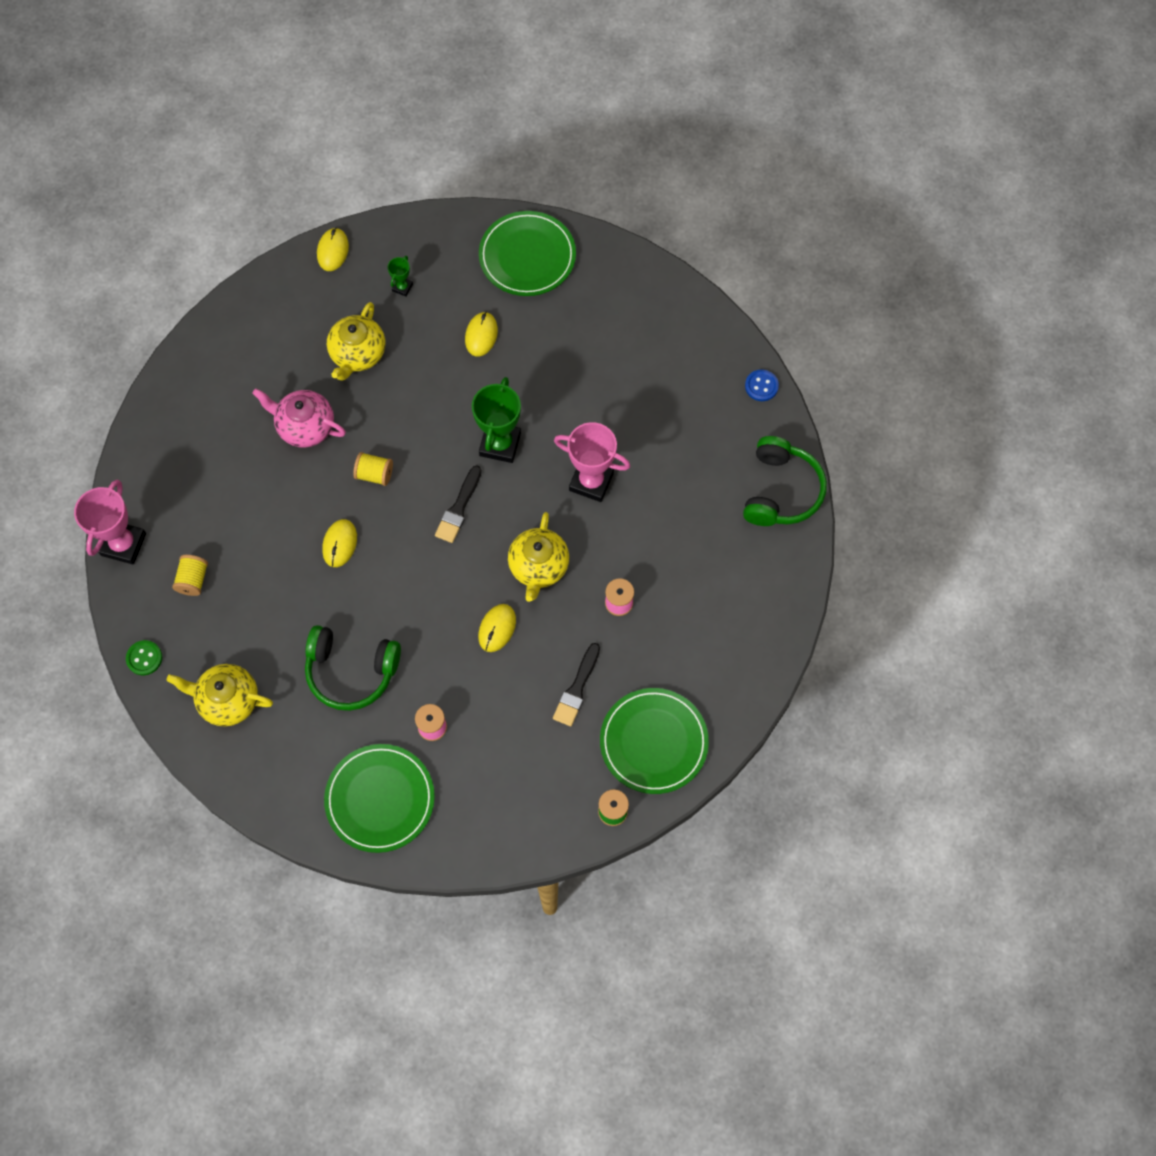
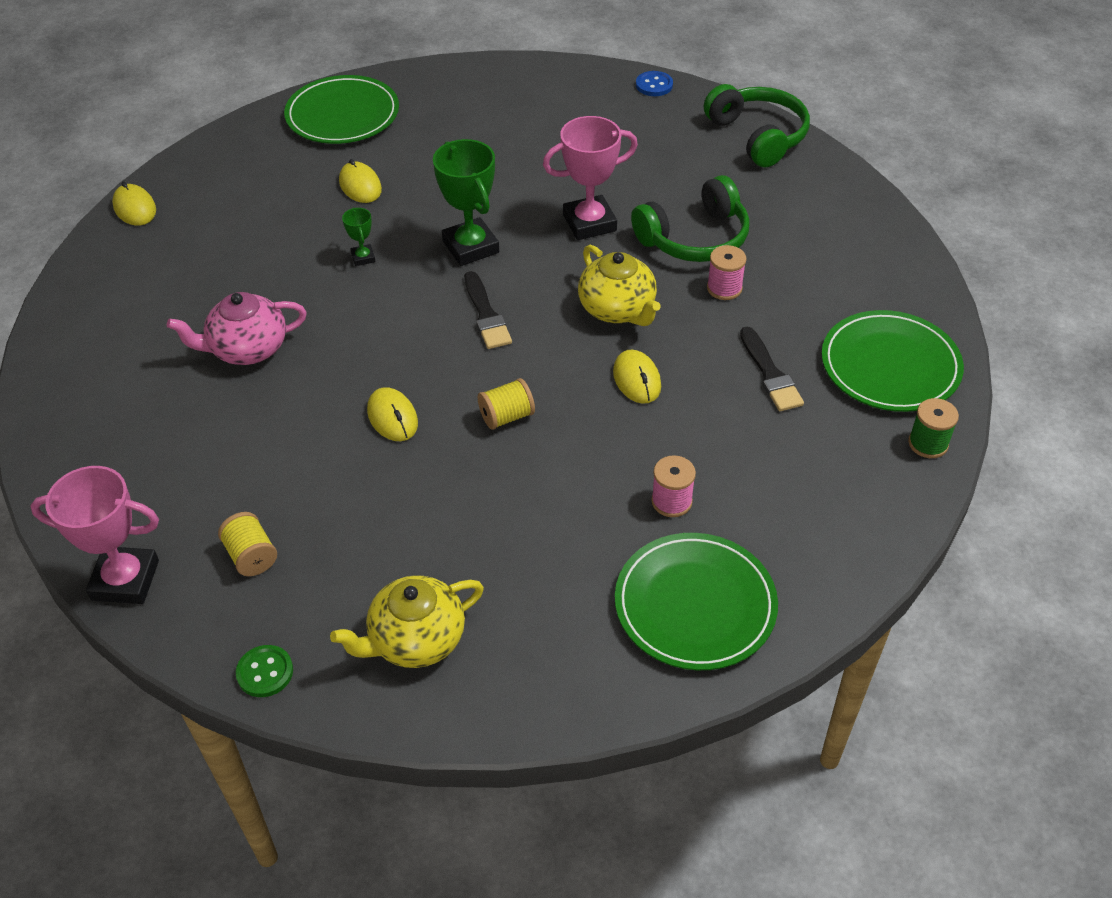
camera: 40 degrees left, 20 degrees down
(123, 544) = (125, 580): pink trophy -> pink trophy turned 60 degrees counterclockwise
(351, 671) = (529, 514): green headphones -> green headphones (694, 238)
(357, 354) = (246, 265): yellow teapot -> none
(374, 474) = (367, 341): yellow spool -> yellow spool (507, 416)
(402, 287) = (240, 195): green trophy -> green trophy (363, 257)

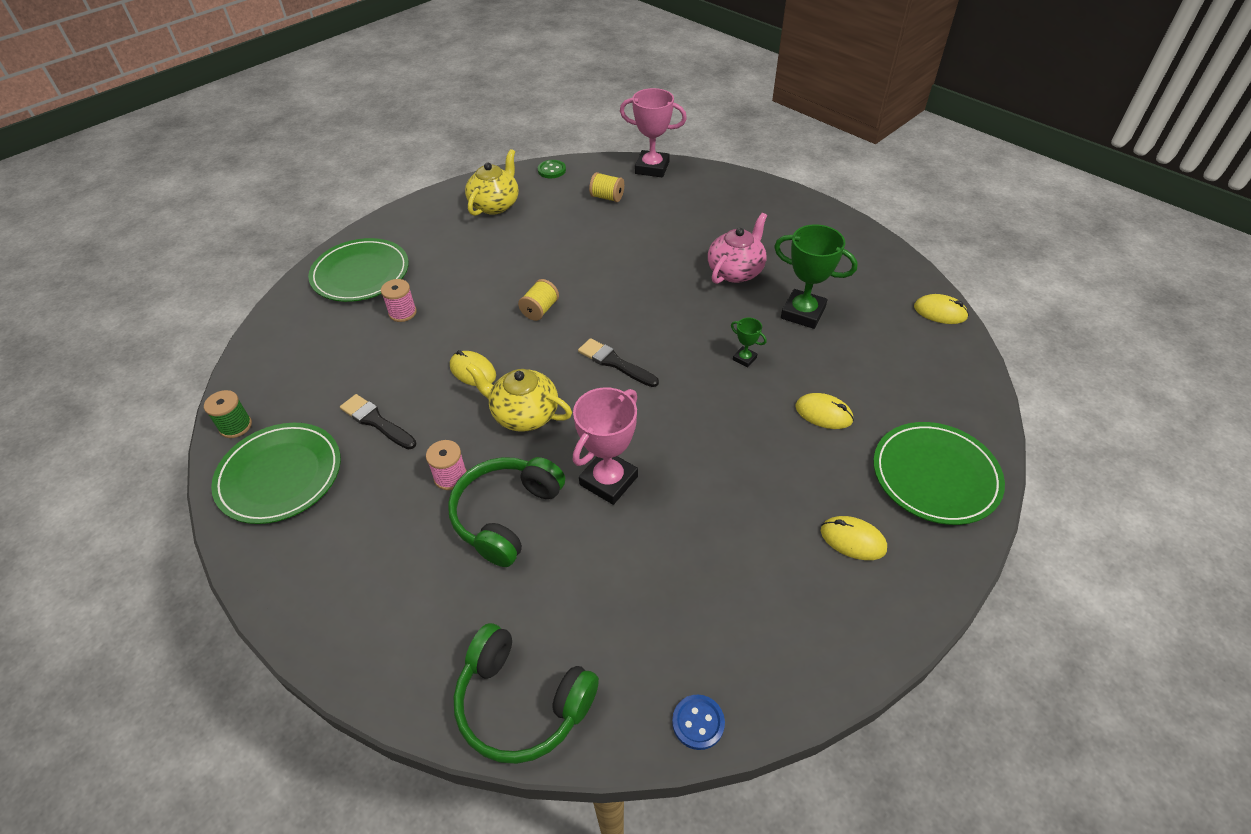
camera: 145 degrees right, 0 degrees up
(125, 580) = (652, 168): pink trophy -> pink trophy turned 45 degrees clockwise
(392, 417) = (607, 278): yellow mouse -> yellow mouse (853, 540)
(470, 247) = (680, 407): green trophy -> green trophy (803, 313)

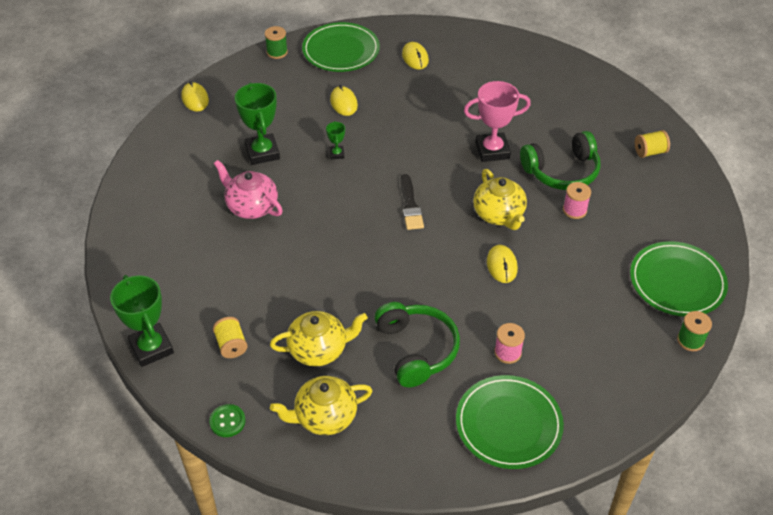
camera: 135 degrees left, 0 degrees up
(376, 421) = (593, 275): black brush -> none
(522, 703) = (622, 103): green headphones -> green headphones (416, 350)
(540, 310) = (410, 278): yellow spool -> yellow spool (650, 152)
(547, 229) = (319, 349): none -> yellow teapot
(652, 168) = (151, 348): pink trophy -> green trophy
(698, 722) = (557, 56): blue button -> none
(736, 271) = (251, 206): pink teapot -> pink teapot turned 45 degrees clockwise
(980, 416) = (277, 52): none -> green spool

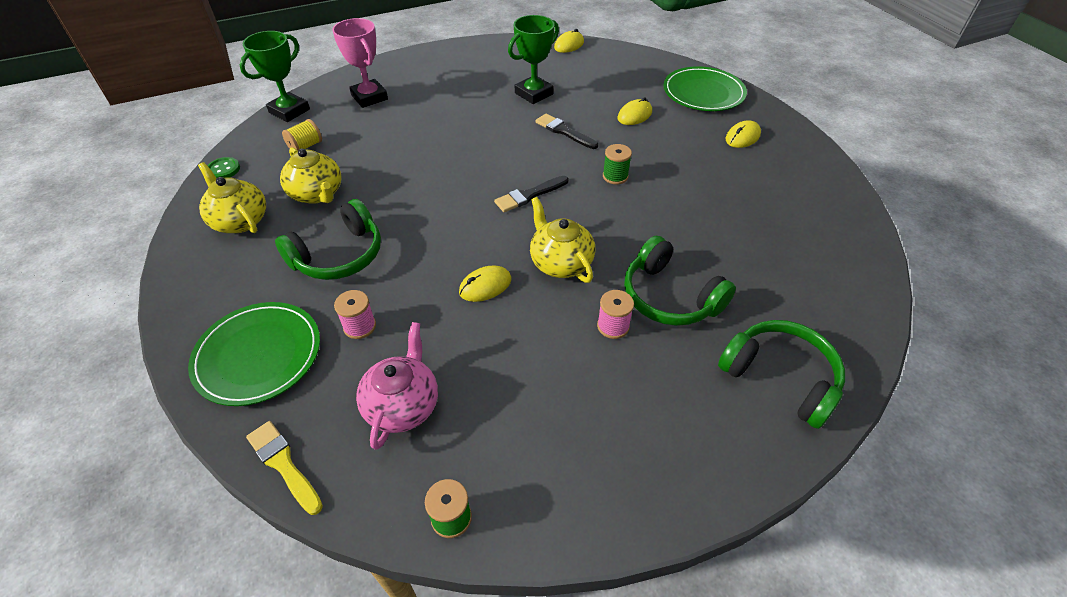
camera: 65 degrees right, 0 degrees up
(251, 206) = (466, 108): pink teapot -> pink teapot (403, 405)
(277, 52) = (663, 62): green spool -> green spool (615, 176)
(336, 154) = (564, 131): green trophy -> black brush
(492, 150) = (655, 229): pink trophy -> pink trophy (369, 97)
(499, 215) = (560, 262): yellow teapot -> yellow teapot turned 105 degrees clockwise
(619, 422) = (283, 464): none -> yellow brush
(650, 152) = (780, 377): yellow spool -> green headphones
(677, 282) = (553, 473): green plate -> none

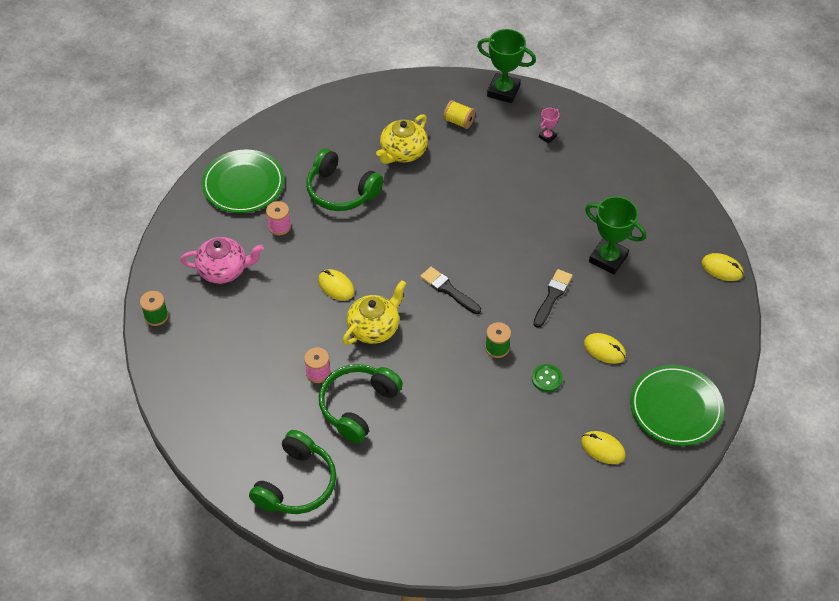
camera: 75 degrees right, 5 degrees up
(223, 169) = (411, 85): green button -> green button (547, 379)
(240, 221) = (358, 121): yellow teapot -> none
(283, 464) = (173, 228): yellow brush -> none
(369, 97) = (547, 136): pink trophy -> pink trophy, size x0.48

